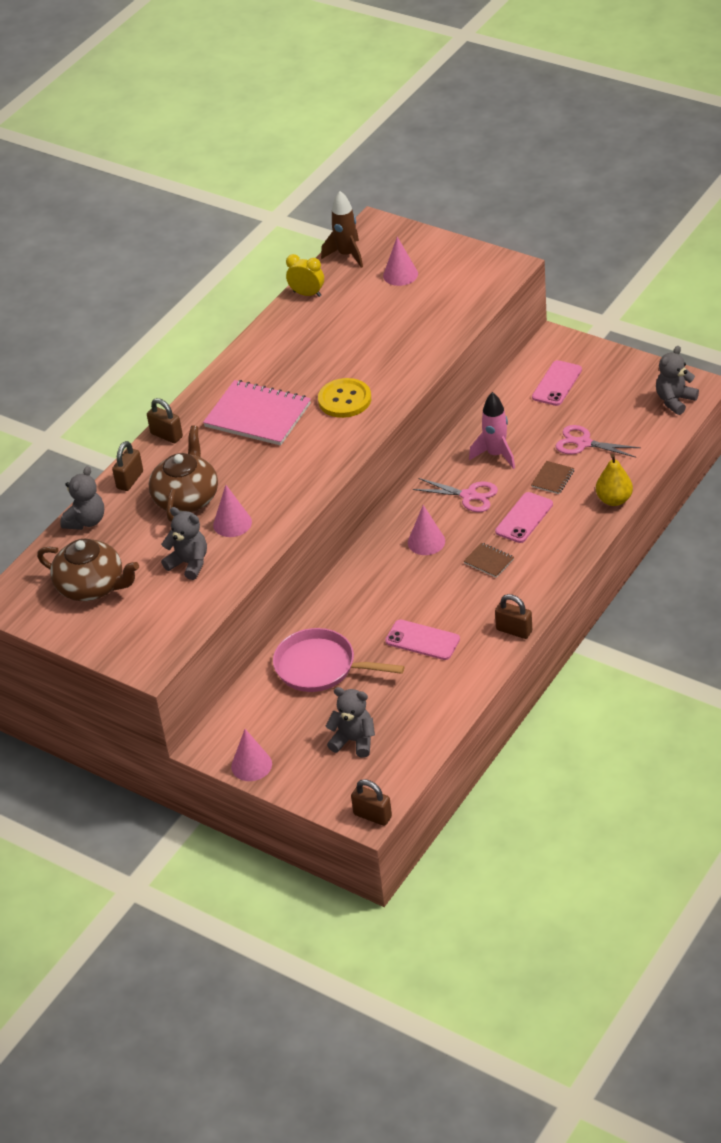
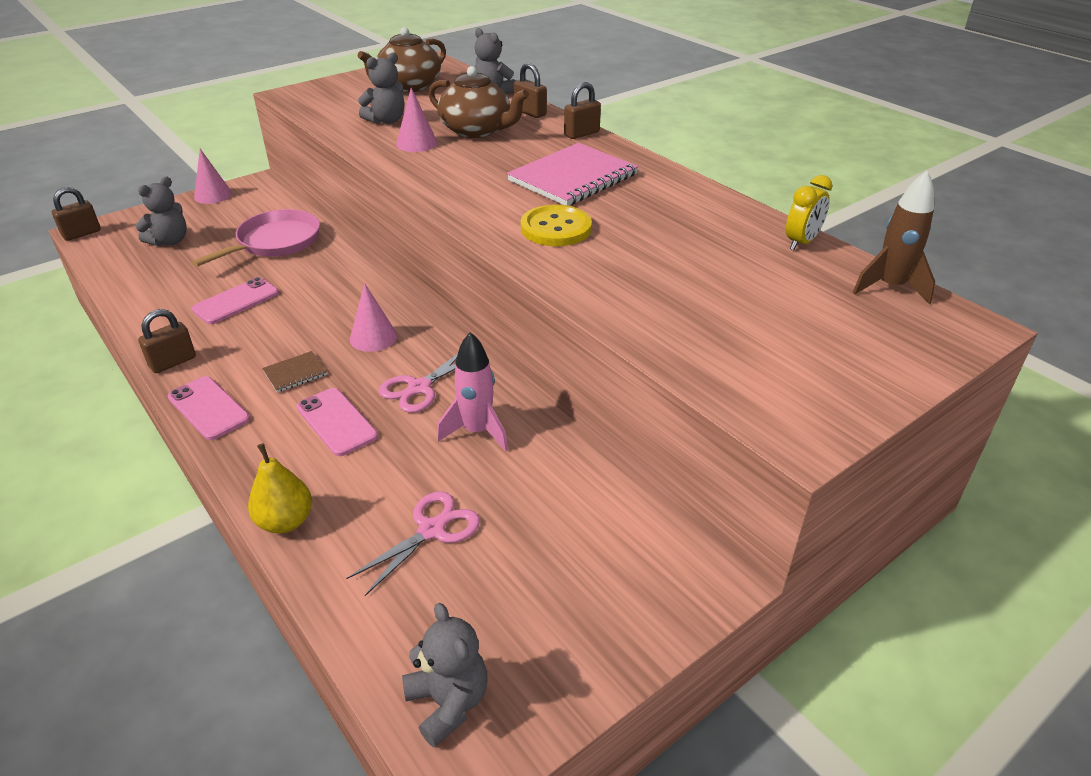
camera: 105 degrees right, 5 degrees down
(400, 274) = (820, 321): pink cone -> none
(553, 478) = (385, 471): brown notebook -> none
(557, 383) = (595, 546): pink phone -> pink phone (208, 408)

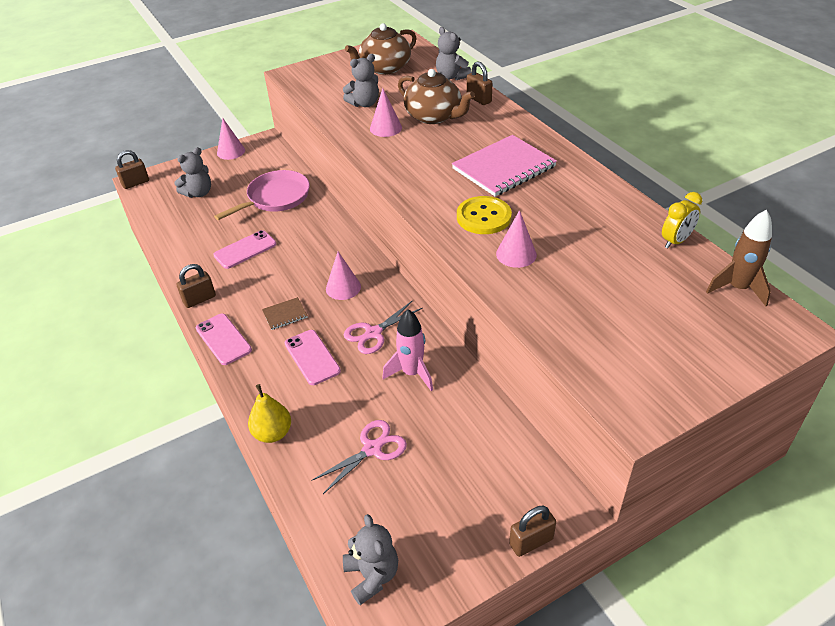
camera: 10 degrees right, 5 degrees up
(581, 134) = (517, 123): brown padlock -> brown padlock (531, 542)
(605, 265) = (516, 254): none -> pink cone

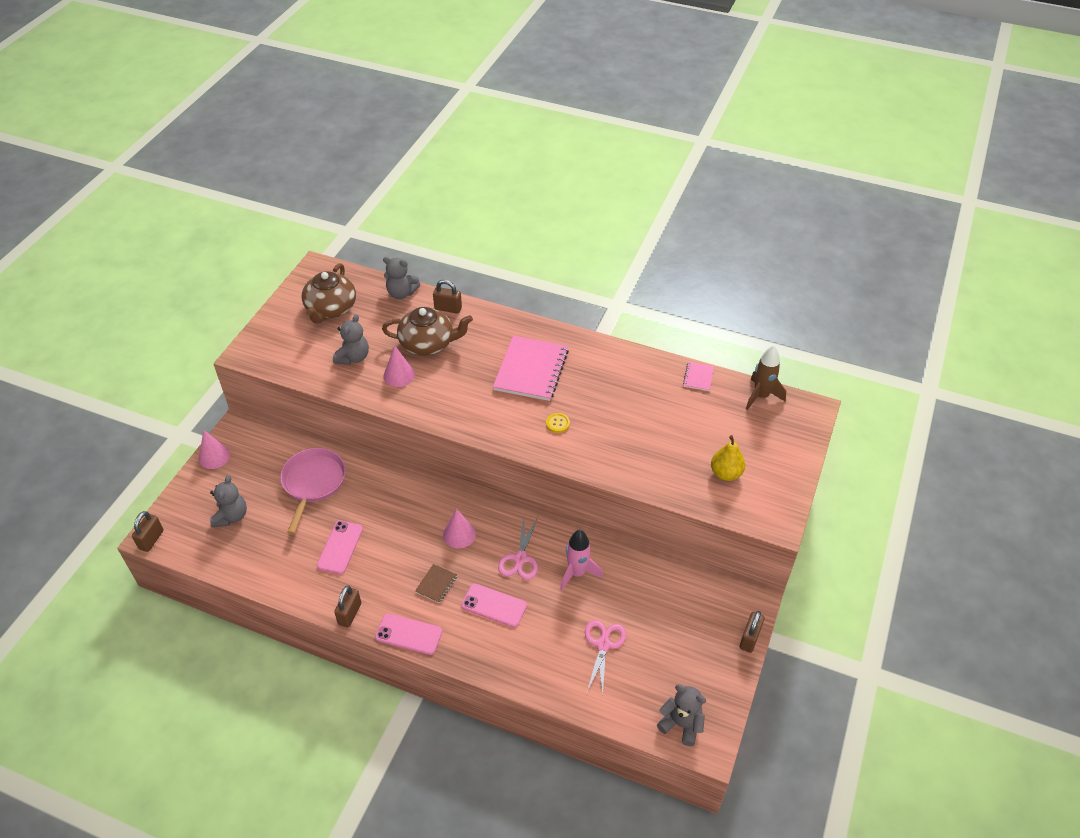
camera: 40 degrees left, 5 degrees up
(273, 433) = (525, 679): yellow pear -> yellow pear (726, 473)
(483, 217) = (557, 423): yellow button -> yellow button, size x0.51
(516, 254) = (608, 443): pink cone -> none
(676, 241) = (698, 377): yellow clock -> pink notebook

